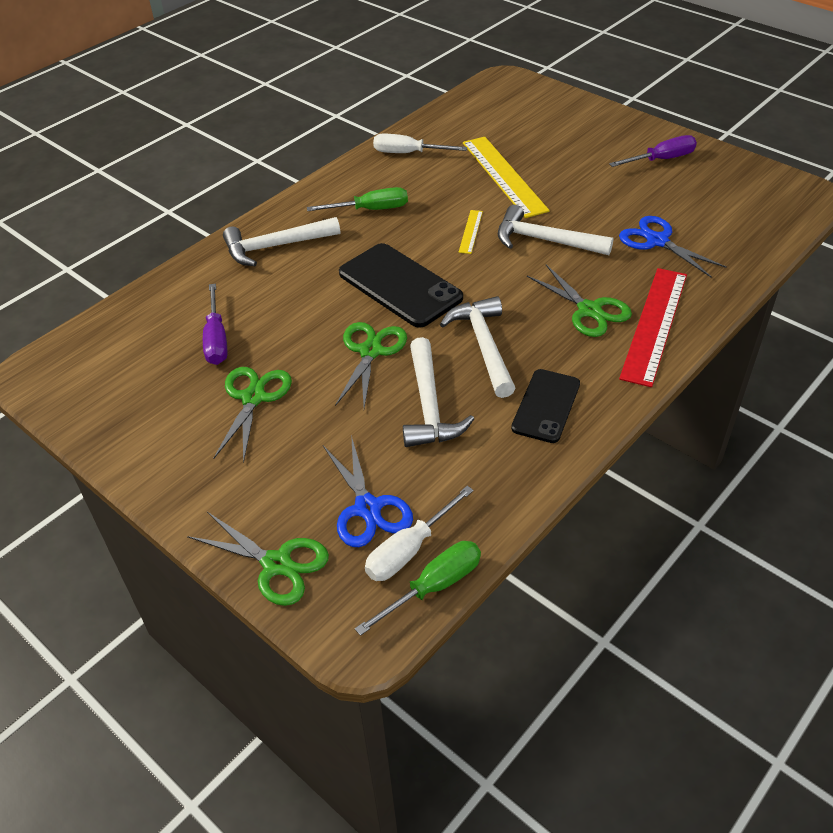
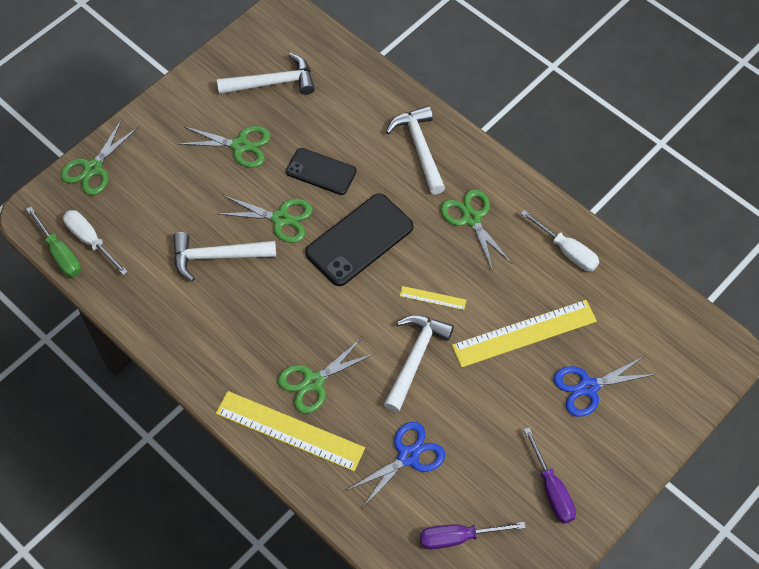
camera: 90 degrees right, 15 degrees up
(216, 339) = (306, 117): purple screwdriver -> purple screwdriver (458, 537)
(368, 508) = (128, 217): blue scissors -> blue scissors (588, 387)
(371, 209) = (471, 218): green screwdriver -> green scissors
(408, 153) = (567, 251): white screwdriver -> white screwdriver turned 120 degrees clockwise
(483, 345) = (278, 297): white hammer -> white hammer (273, 83)
(546, 406) = (206, 335): black phone -> black phone (321, 172)
(654, 325) = (289, 431): red ruler -> yellow ruler

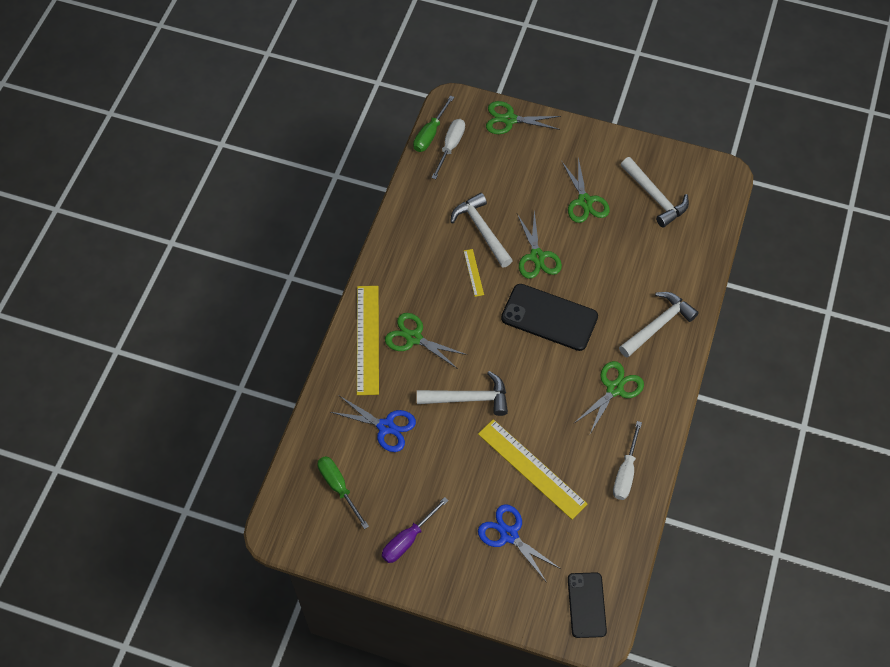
camera: 65 degrees right, 0 degrees up
(321, 172) = (594, 265): black phone -> black phone (586, 605)
(433, 298) = (527, 390): yellow ruler -> yellow ruler (473, 272)
(458, 537) = (338, 487): purple screwdriver -> green screwdriver

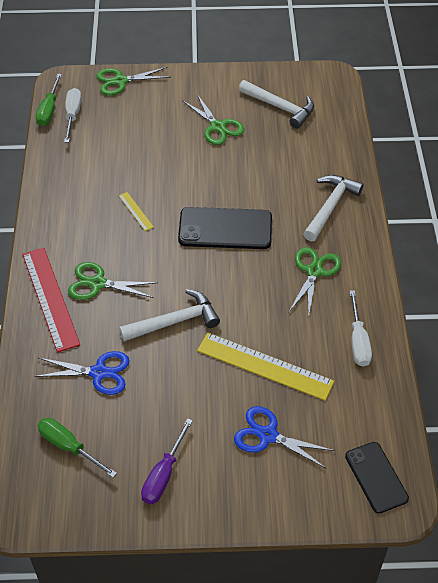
camera: 20 degrees left, 10 degrees down
(367, 339) = (50, 298): yellow ruler -> red ruler
(481, 230) = (129, 174): white hammer -> none
(537, 256) = (192, 182): green scissors -> none

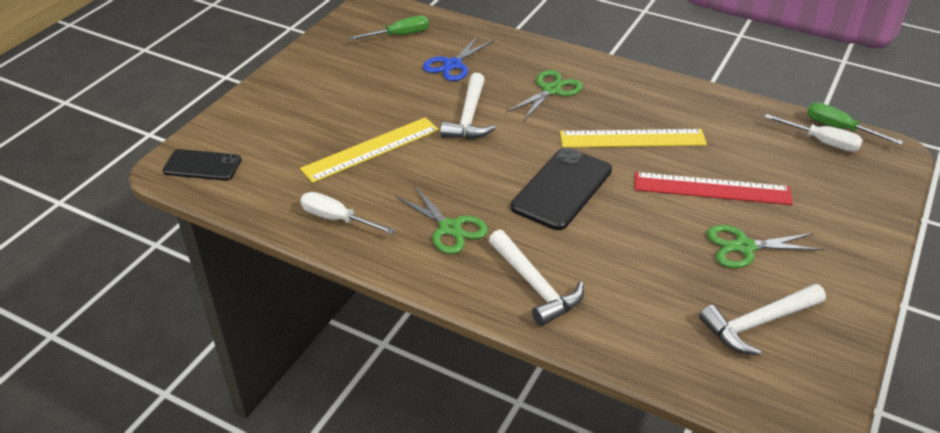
camera: 120 degrees right, 10 degrees down
(50, 298) = (555, 63): red ruler -> red ruler (712, 189)
(120, 81) = (879, 196): green scissors -> none
(136, 211) = (632, 139): yellow ruler -> yellow ruler, size x2.19
(163, 474) = (330, 66): purple screwdriver -> none
(268, 435) = (304, 125): blue scissors -> none

